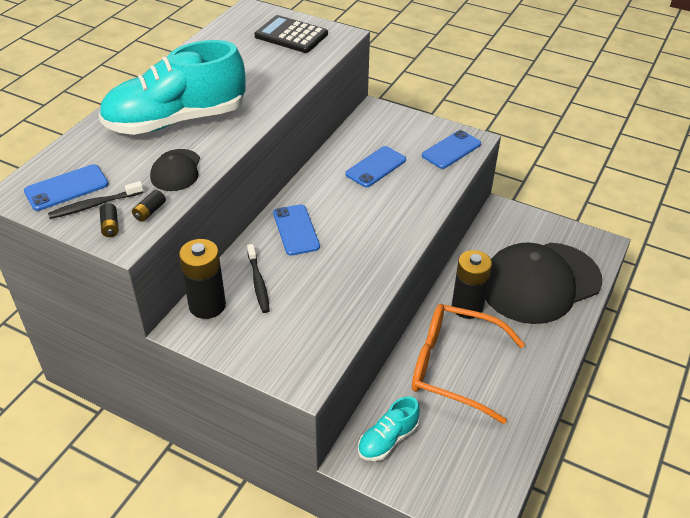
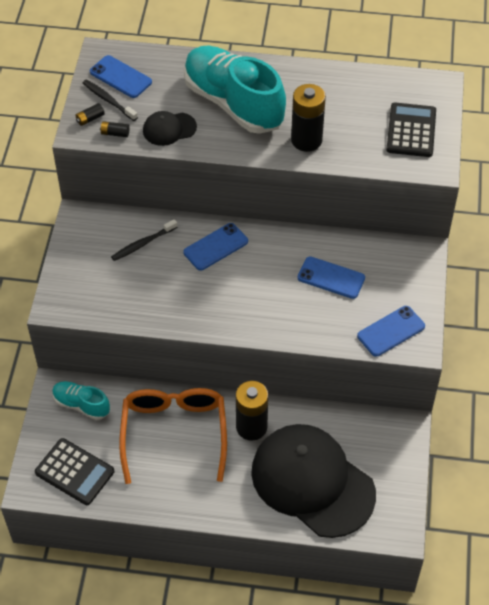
camera: 70 degrees right, 10 degrees up
(207, 305) = (106, 221): black battery -> black battery (306, 140)
(451, 150) = (391, 331): blue phone -> blue phone turned 60 degrees counterclockwise
(474, 469) = (74, 472): none -> black calculator

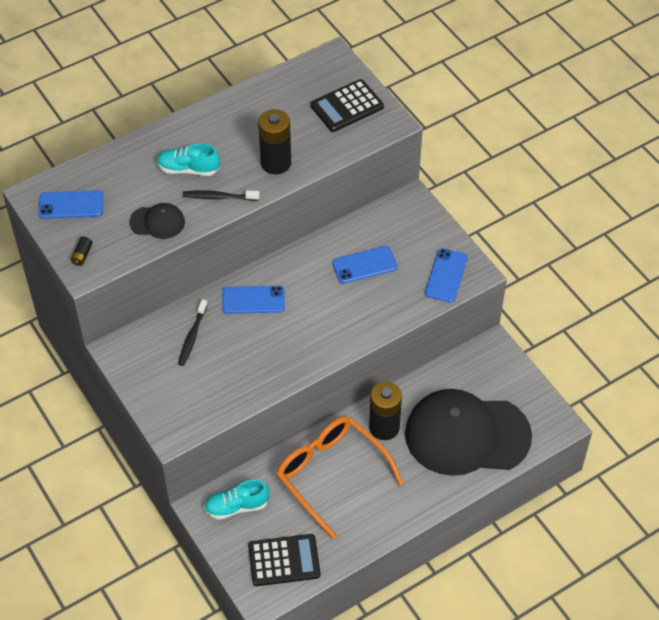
camera: 40 degrees left, 0 degrees up
(108, 100) = (81, 230): black toothbrush -> black toothbrush (219, 197)
(115, 133) = (116, 254): black battery -> none
(169, 129) = (157, 222): black cap -> black cap turned 120 degrees counterclockwise
(216, 247) = (253, 300): blue phone -> blue phone turned 75 degrees clockwise
(233, 103) = (188, 169): turquoise shoe -> turquoise shoe, size x0.49
(411, 130) = (346, 106): black calculator -> black calculator turned 90 degrees counterclockwise

